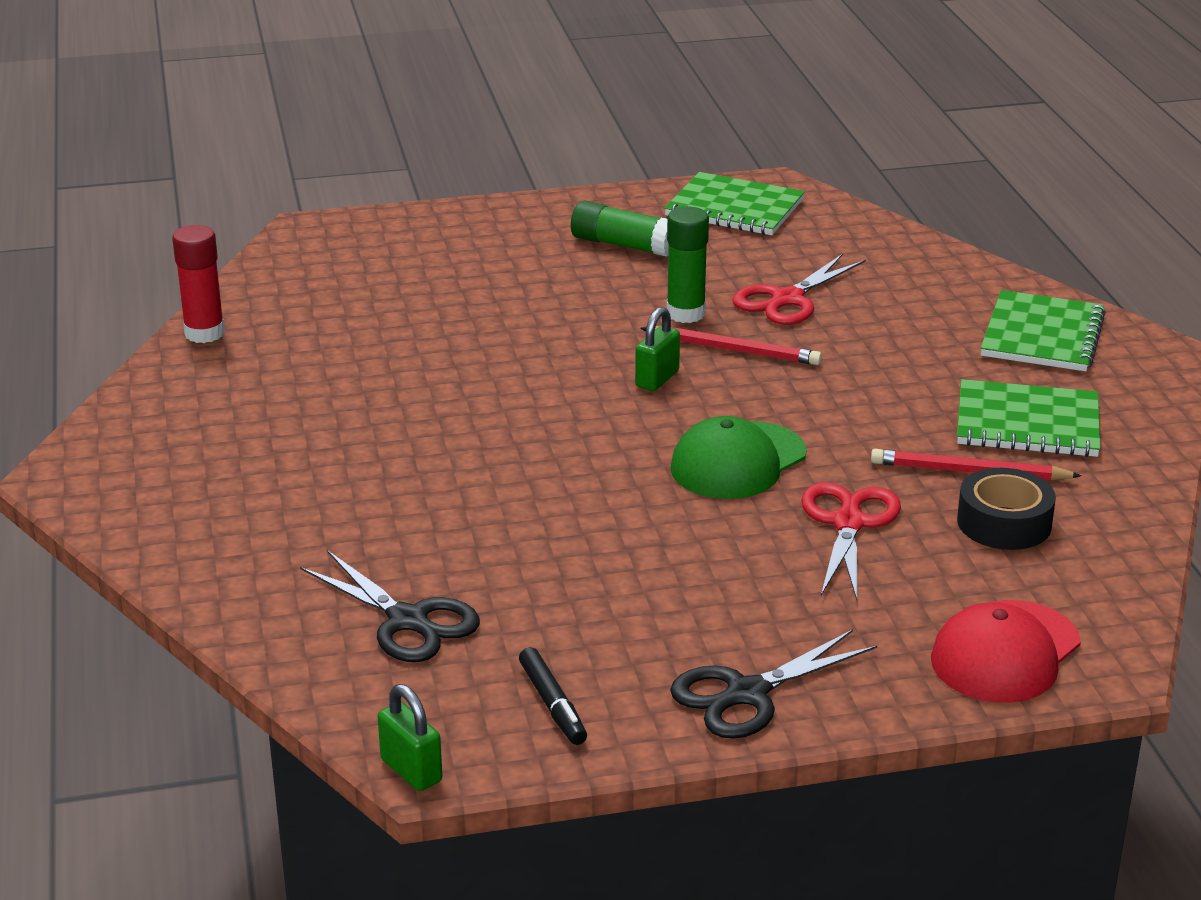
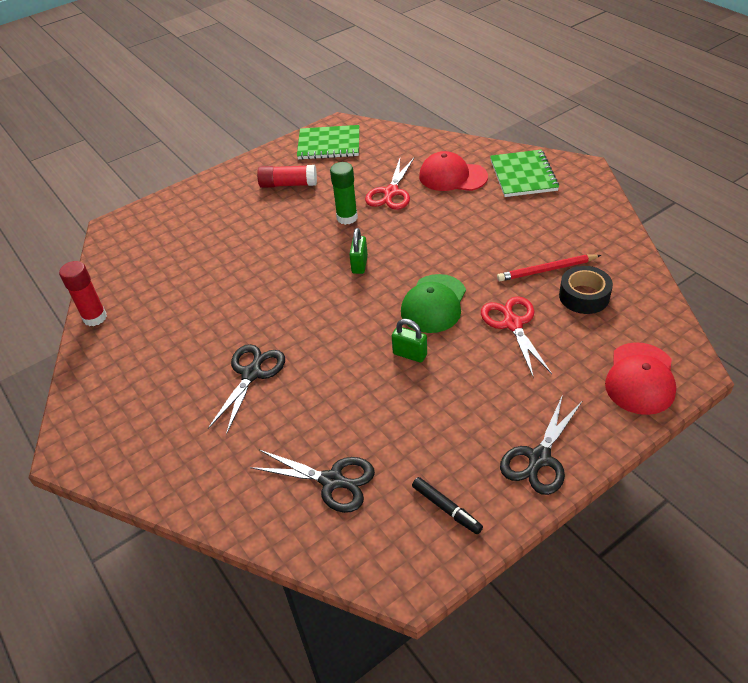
camera: 20 degrees left, 15 degrees up
(384, 464) = (251, 374): none -> black scissors
(411, 770) = (401, 592): green padlock -> green padlock (410, 354)
(623, 245) = (288, 184): green glue stick -> red glue stick
(733, 350) = (385, 233): red pencil -> none
(913, 305) = (452, 176): none -> red cap
(1027, 423) = (552, 230): green notebook -> none

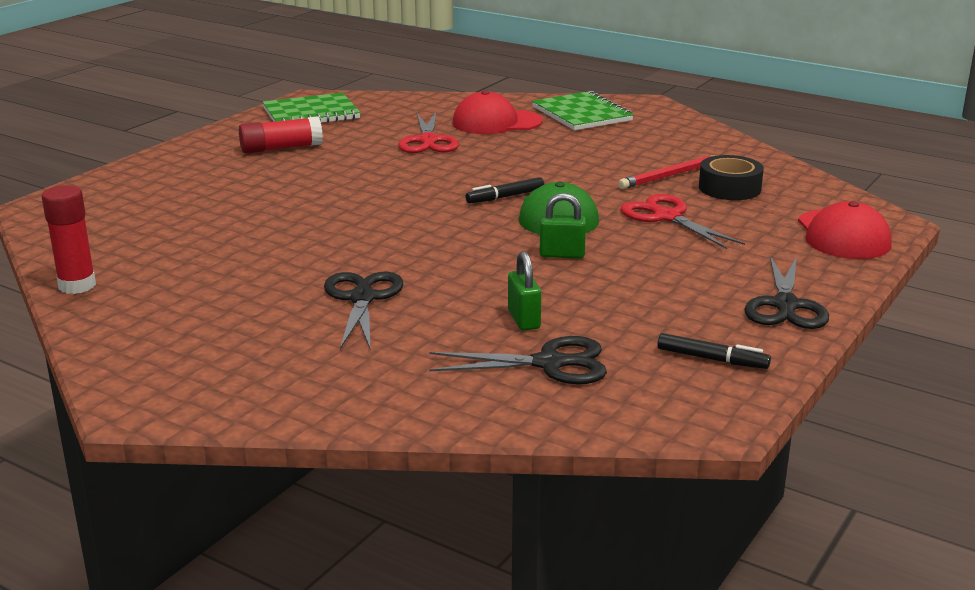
camera: 25 degrees left, 20 degrees down
(347, 218) = (386, 165): green glue stick -> none
(359, 264) = (435, 197): green padlock -> green padlock (524, 319)
(408, 274) = (505, 197): none -> black marker

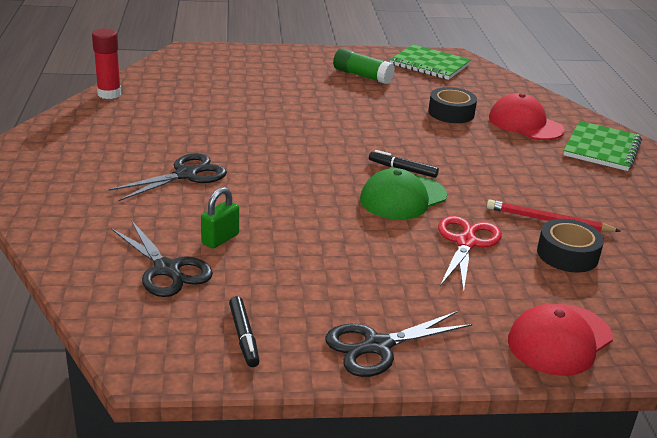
camera: 50 degrees right, 5 degrees up
(281, 148) = (362, 76): red glue stick -> green glue stick
(428, 141) = (451, 113): red scissors -> black tape
(562, 255) = (338, 221): green padlock -> none

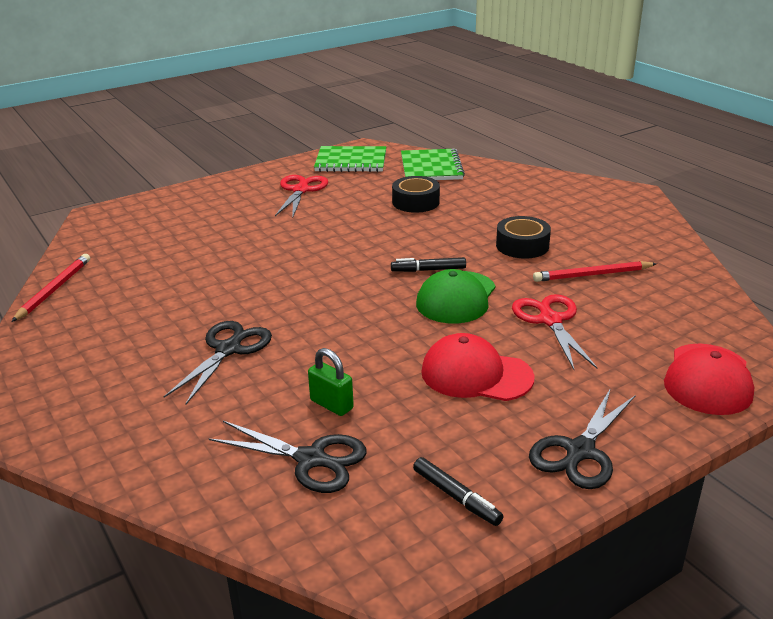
camera: 25 degrees left, 0 degrees up
(109, 94) = (54, 289): red glue stick -> red pencil
(220, 239) = (331, 404): green padlock -> green padlock turned 60 degrees counterclockwise
(362, 76) = (300, 190): green glue stick -> red scissors
(525, 124) = (486, 192): red cap -> red cap (476, 374)
(567, 254) = (636, 300): black tape -> black tape (522, 246)
(602, 148) = (566, 195): green notebook -> green notebook (431, 167)

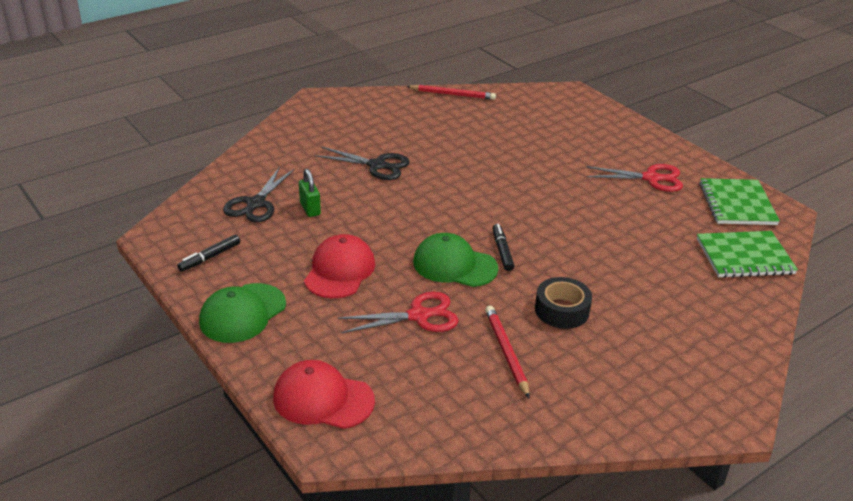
camera: 85 degrees right, 5 degrees up
(331, 404) = (310, 209): green padlock -> green padlock turned 60 degrees counterclockwise
(415, 202) = (646, 245): black tape -> none
(580, 451) = (242, 313): black scissors -> green cap

